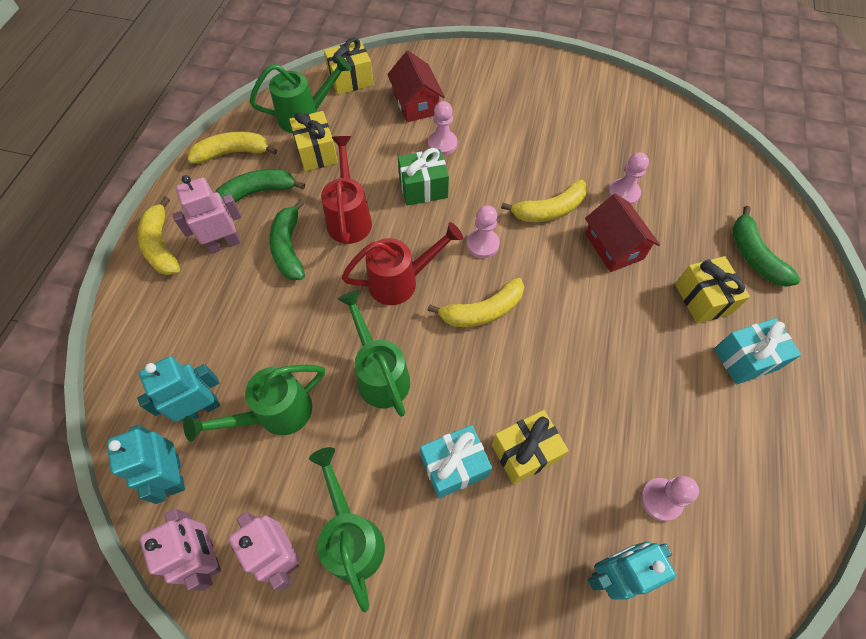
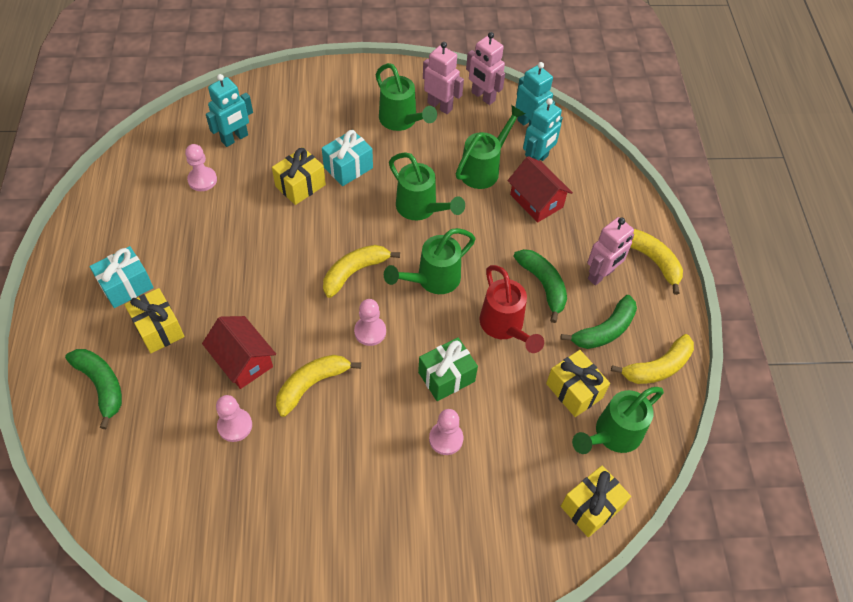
camera: 160 degrees right, 5 degrees down
(401, 281) = (432, 280): red watering can -> green watering can
(416, 104) = (497, 490): red house -> red house (536, 201)

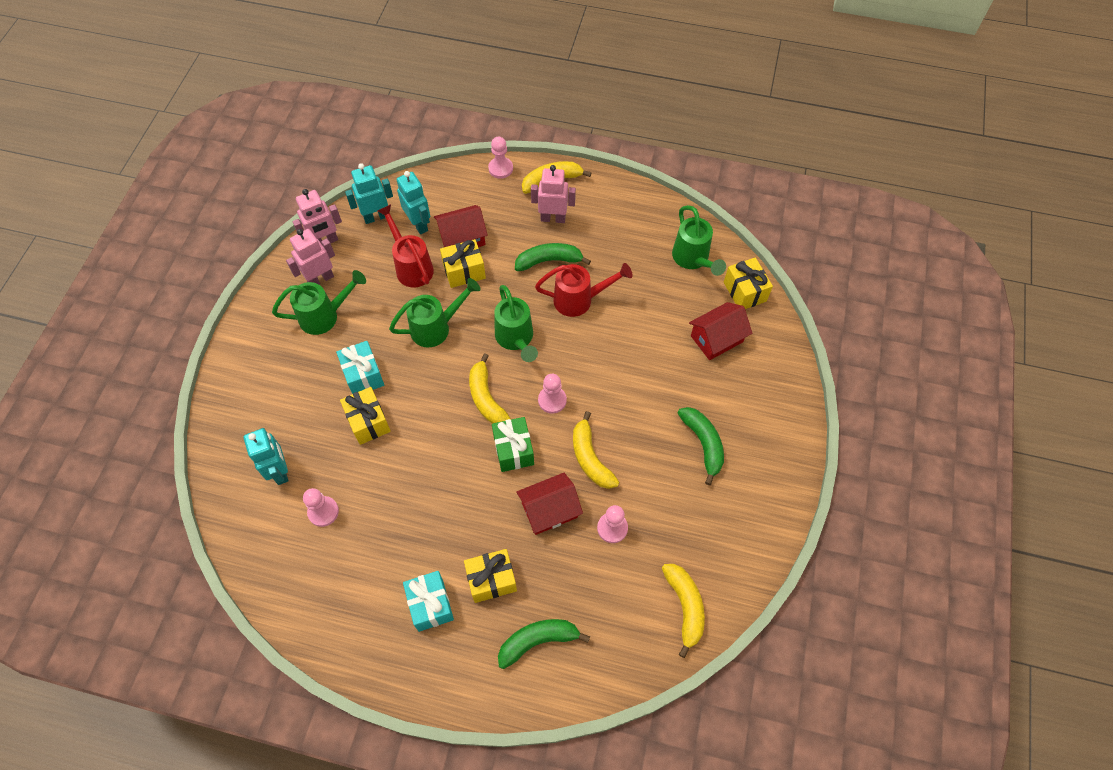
camera: 70 degrees left, 5 degrees up
(446, 377) = (612, 354): green gift -> green gift (513, 450)
(446, 439) = (667, 370): pink pawn -> pink pawn (500, 168)
(484, 169) = (411, 266): green watering can -> red watering can
(509, 486) = (716, 339): none -> red house
(574, 391) = (650, 271): yellow gift -> yellow gift (464, 271)
(601, 275) = (553, 218): pink robot -> pink robot turned 60 degrees counterclockwise
(604, 330) = (604, 234): green banana -> green banana (703, 444)
(657, 367) = (646, 212): yellow banana -> yellow banana (685, 607)

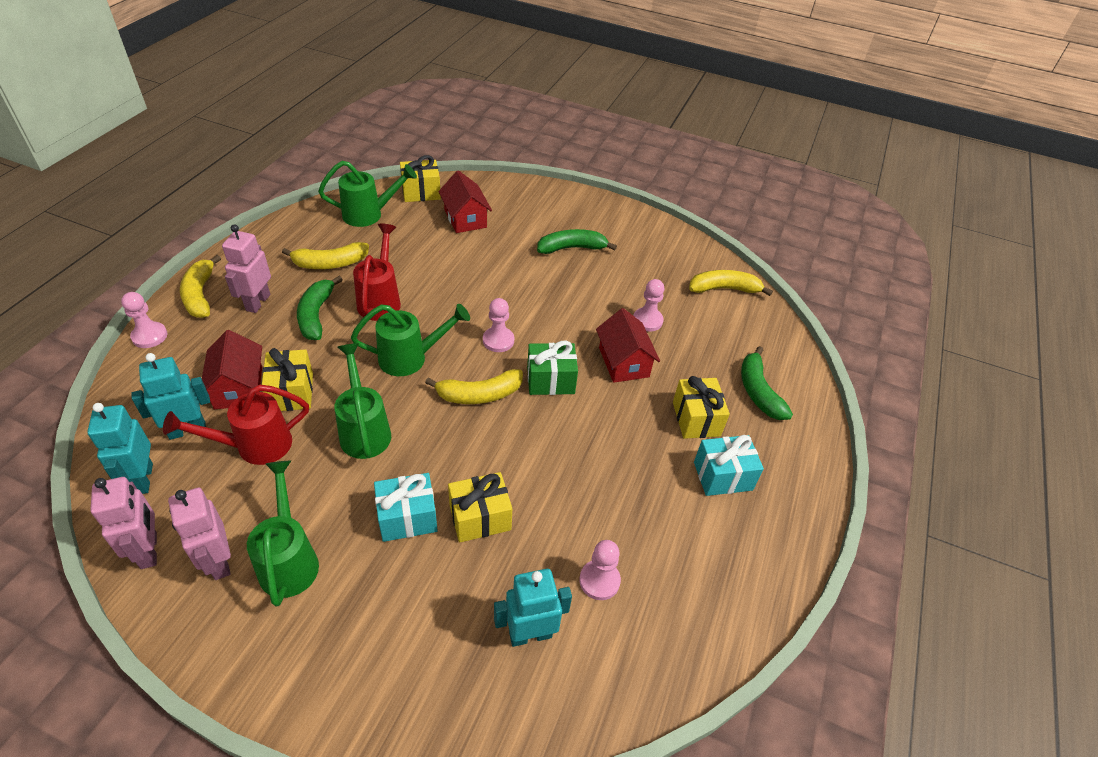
camera: 85 degrees left, 15 degrees down
(590, 458) = (571, 323): yellow banana -> yellow banana (330, 263)

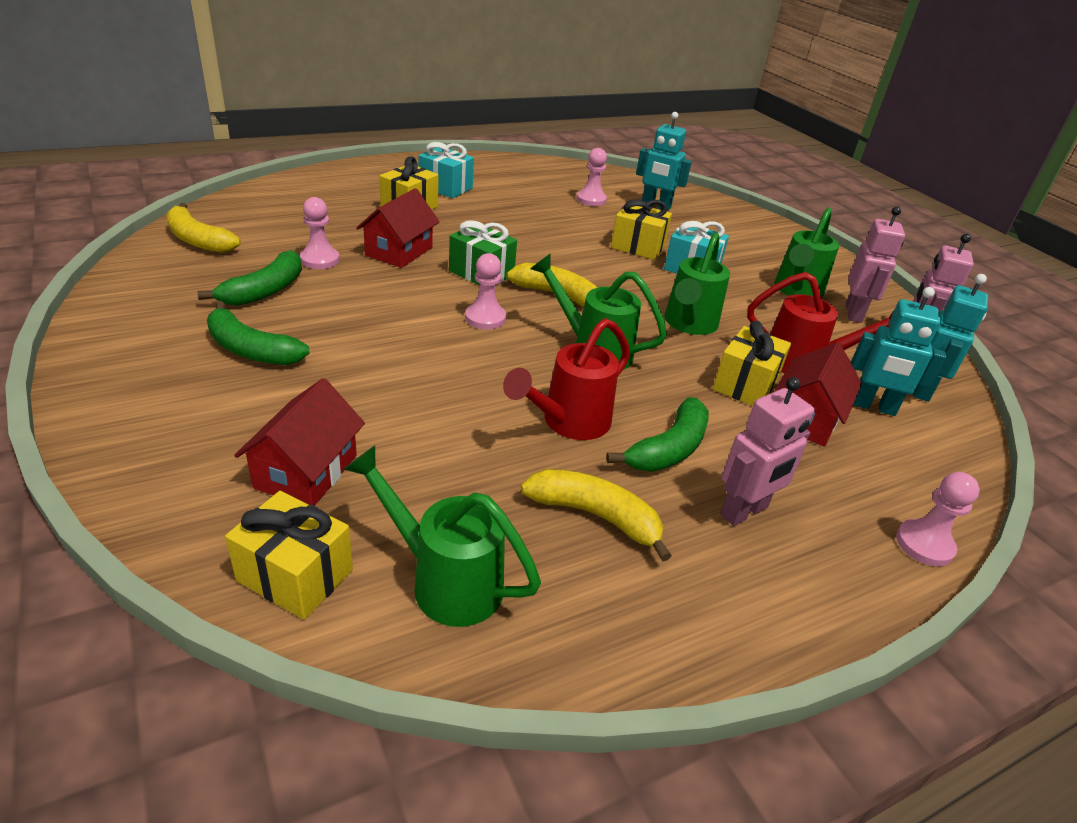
camera: 140 degrees left, 10 degrees down
(200, 295) = (835, 577): yellow banana -> none
(758, 391) = (335, 194): green banana -> green banana (265, 290)

